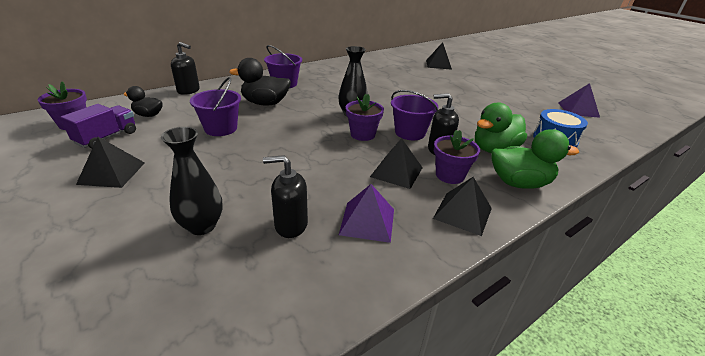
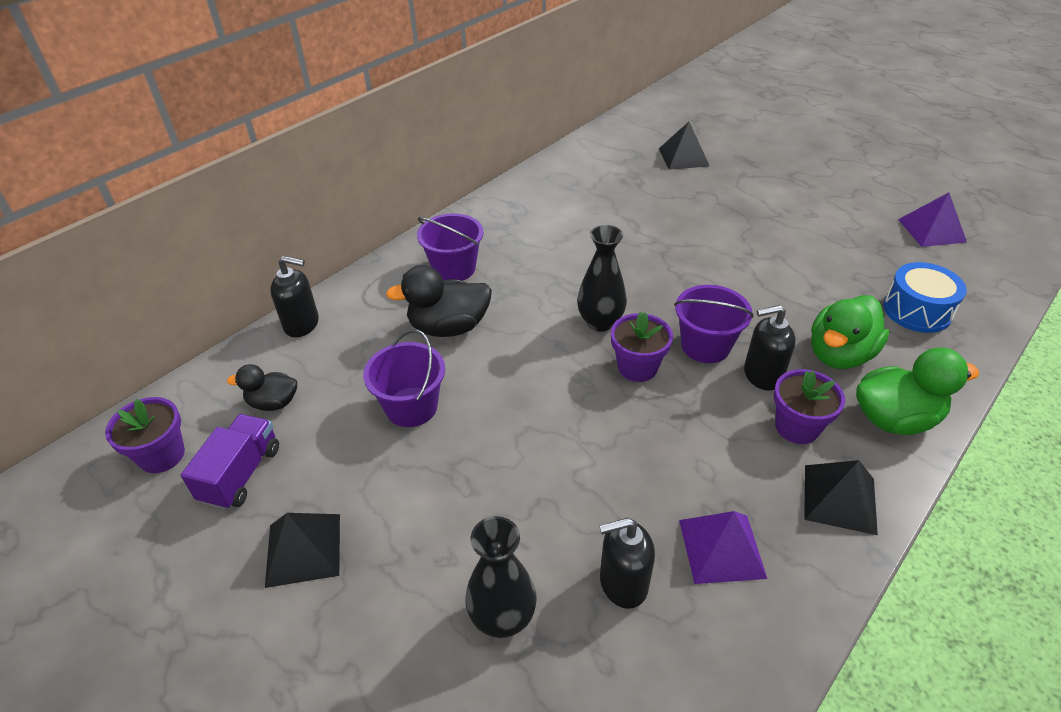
camera: 10 degrees left, 10 degrees up
(396, 172) = (720, 439): black pyramid -> none

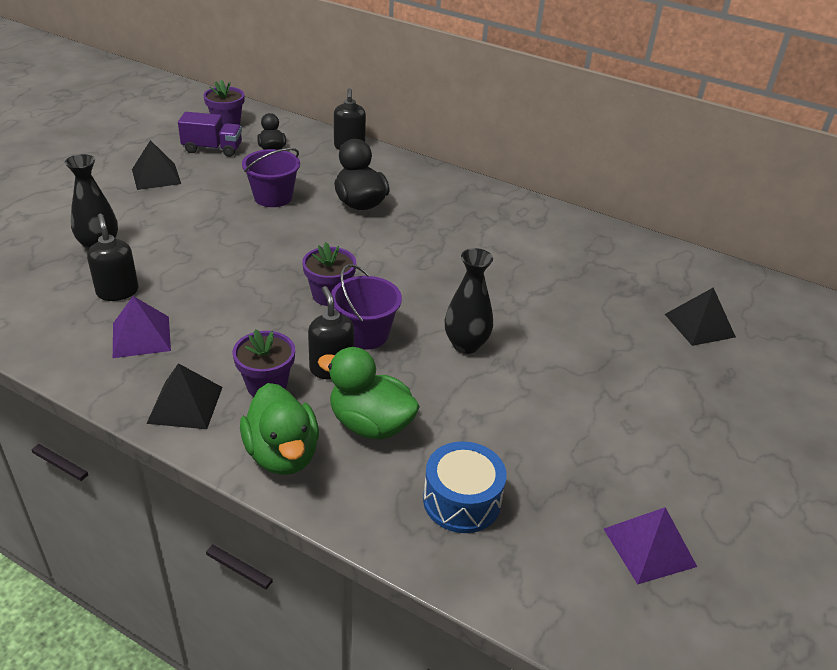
camera: 75 degrees right, 5 degrees down
(454, 268) = (433, 198): purple bucket -> none
(600, 322) = (383, 274): black vase -> black vase (466, 344)

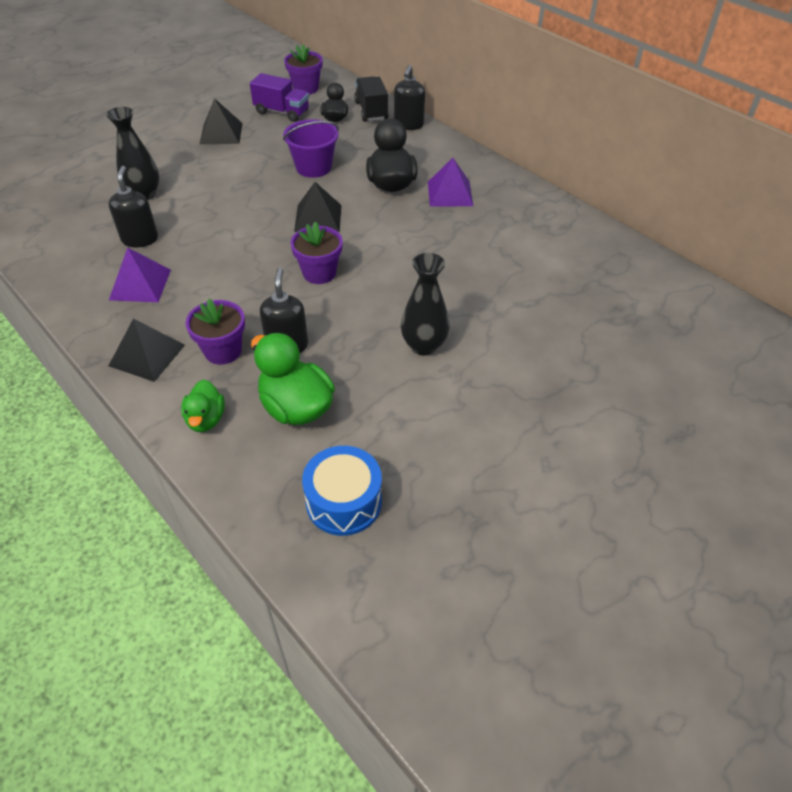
camera: 20 degrees right, 10 degrees up
(282, 454) = (206, 419): green duck -> green duck, size x0.60
(305, 138) = (371, 111): none -> black truck
(365, 334) = (333, 317): purple bucket -> none
(649, 547) = (505, 595): purple pyramid -> purple pyramid (450, 193)
(699, 325) = (681, 370): black pyramid -> black pyramid (318, 218)

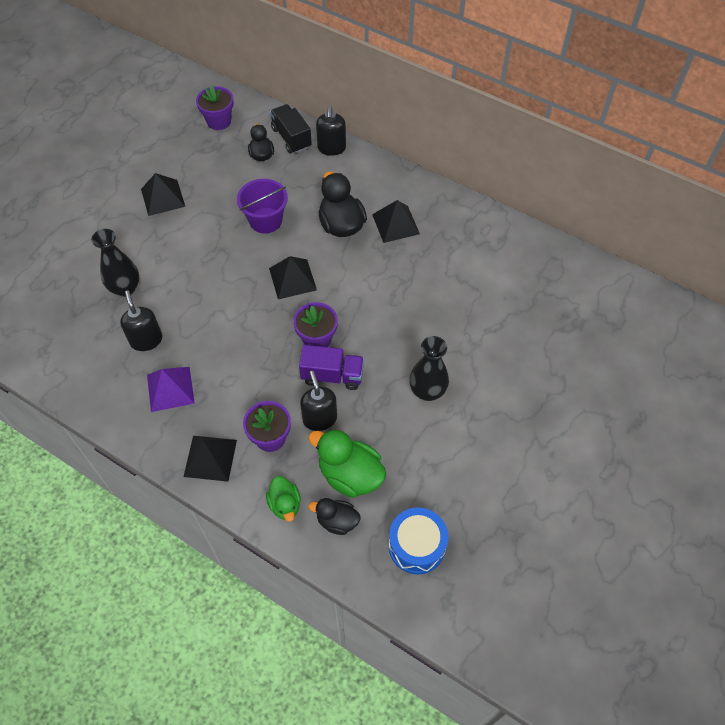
camera: 15 degrees left, 10 degrees up
(258, 451) = (337, 521): none -> black duck
(282, 112) = (209, 157): purple truck -> purple truck (332, 375)
(450, 193) = (396, 224): purple pyramid -> black pyramid

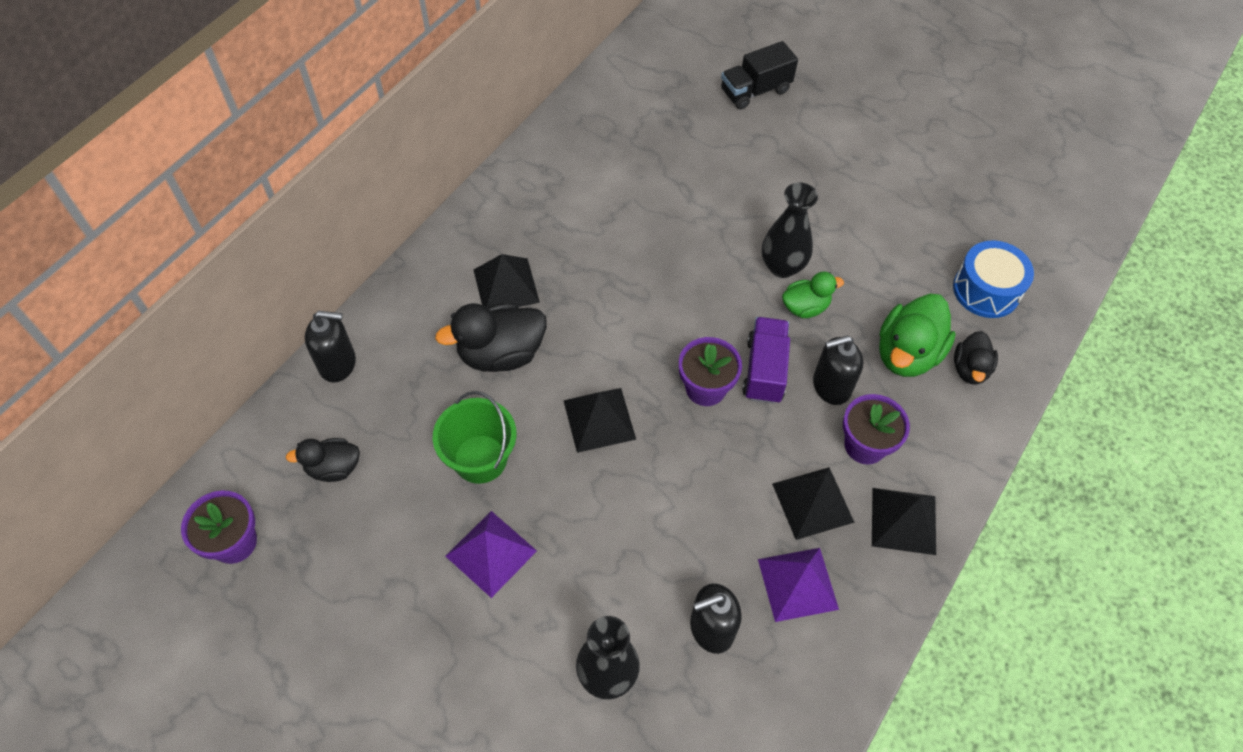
camera: 90 degrees left, 0 degrees up
(163, 197) = (408, 629): black pyramid -> black pyramid (812, 502)
(204, 230) = (491, 553): none -> purple pyramid
(265, 220) = (480, 459): purple bucket -> green bucket
(285, 504) = (957, 426): green duck -> green duck (805, 307)
(291, 138) = (302, 422): black truck -> black truck (755, 91)

